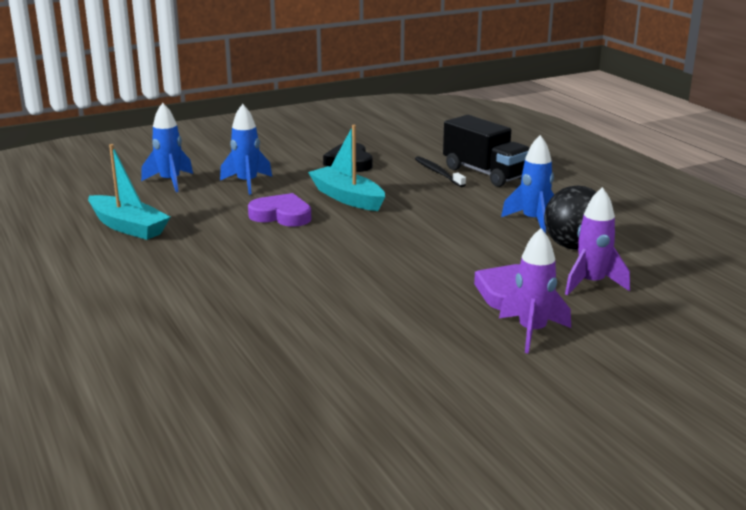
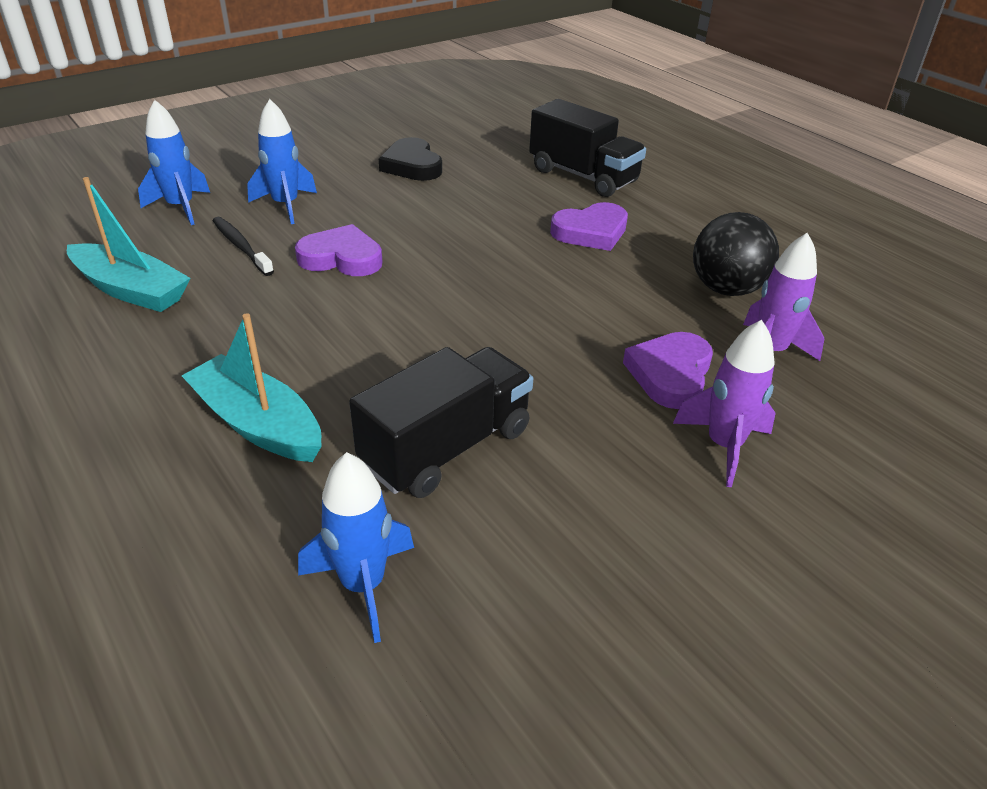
camera: 10 degrees left, 15 degrees up
(329, 320) = (446, 447): none -> black truck
(347, 198) = (421, 223): turquoise boat -> turquoise boat (257, 424)
(438, 173) = (526, 178): black toothbrush -> black toothbrush (241, 247)
(478, 208) = (591, 232): none -> purple heart
(533, 221) = (664, 250): blue rocket -> blue rocket (363, 585)

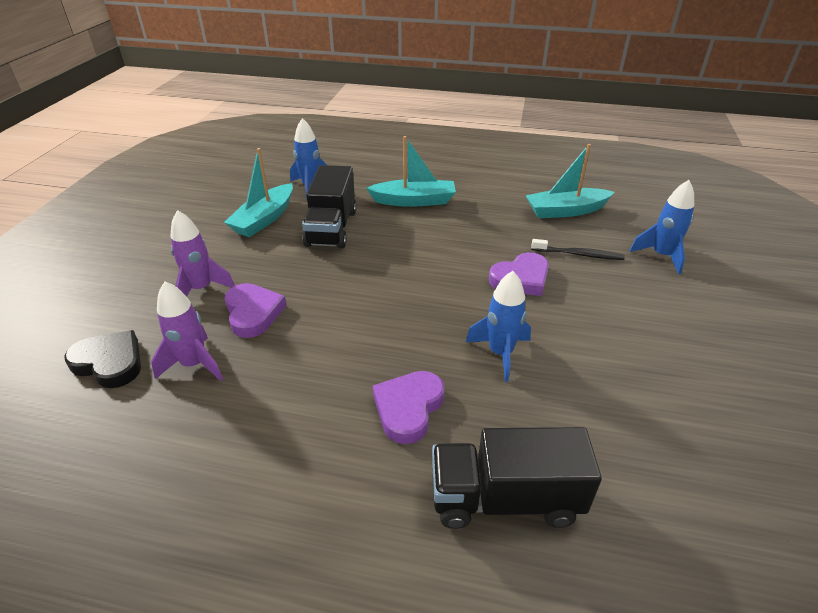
camera: 140 degrees right, 0 degrees up
(285, 205) = (624, 293): blue rocket -> blue rocket (500, 353)
(412, 165) = (645, 393): black heart -> black heart (109, 363)
(534, 542) = (264, 219): none -> turquoise boat
(726, 289) = (252, 409): black ball -> none

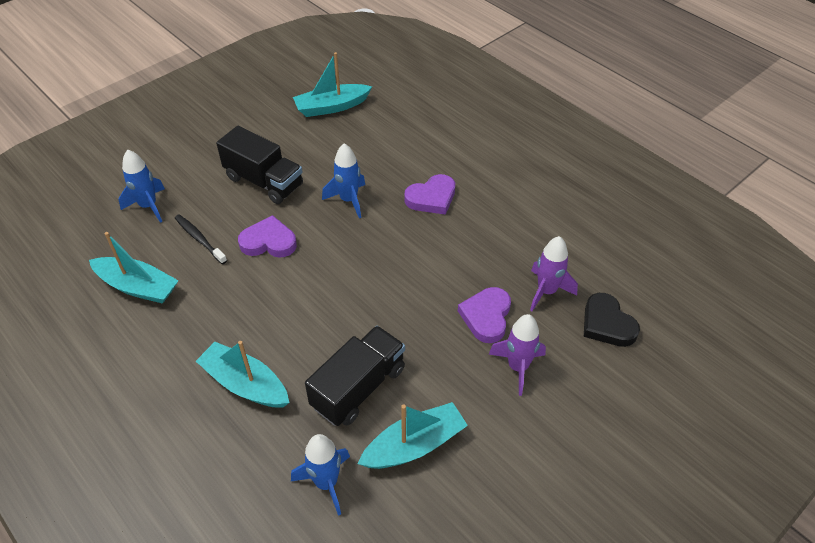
camera: 145 degrees left, 10 degrees up
(505, 498) = (423, 142): black truck -> black truck (264, 181)
(705, 483) = (331, 107): none -> turquoise boat

